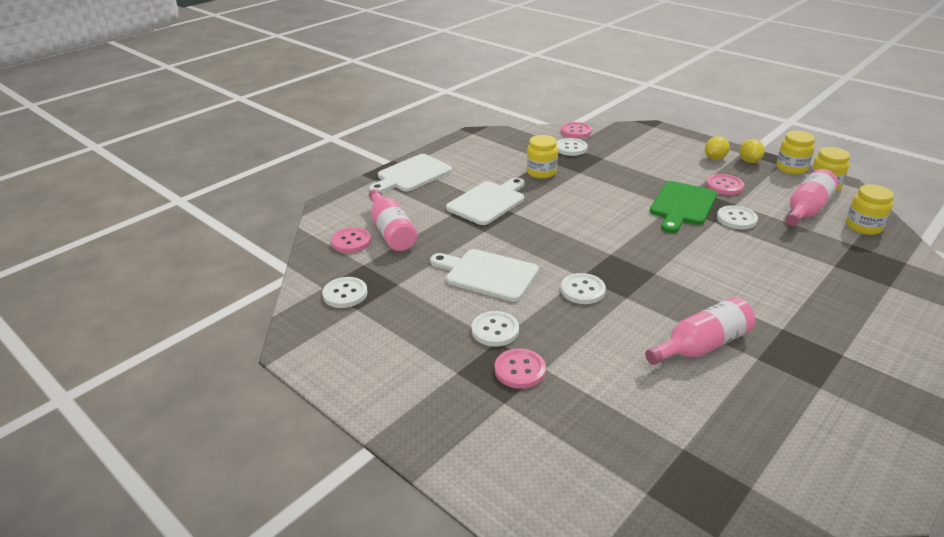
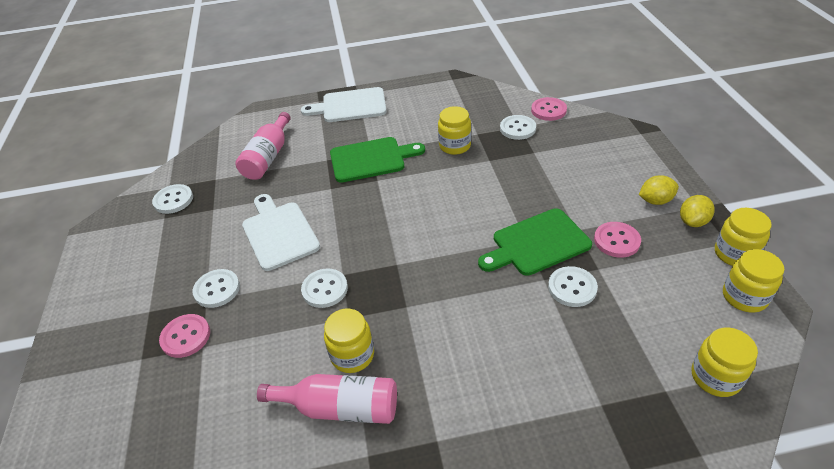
camera: 40 degrees right, 10 degrees up
(351, 241) = (233, 154): pink button -> none
(488, 202) = (371, 159): white cutting board -> green cutting board
(663, 315) = (352, 355): none -> yellow jar
(806, 209) = (673, 317): pink bottle -> none

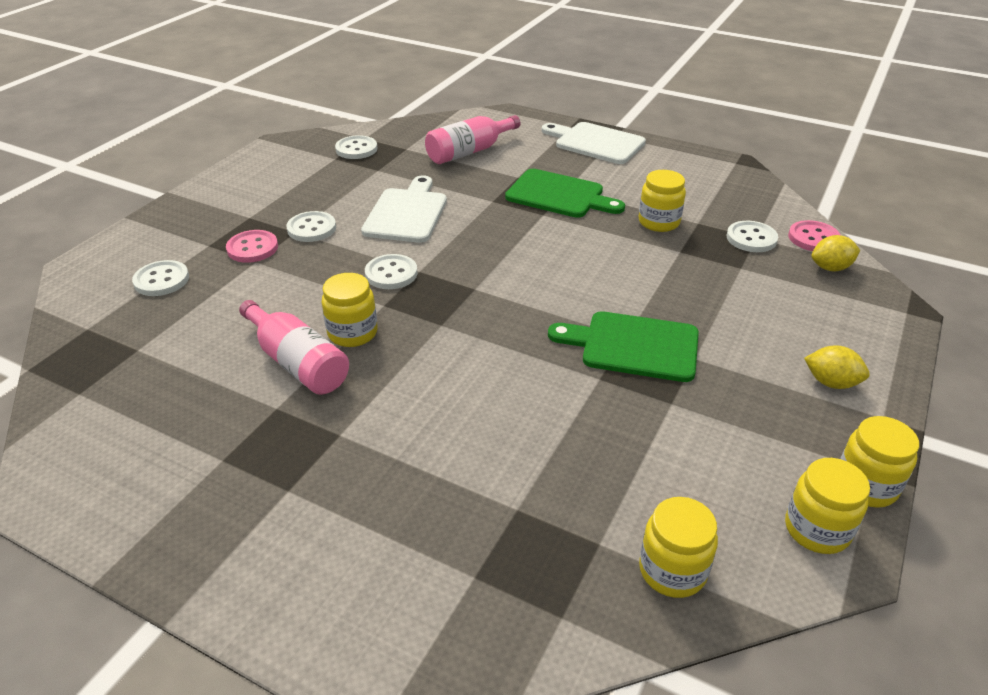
camera: 35 degrees right, 5 degrees down
(572, 288) = (619, 402): white button -> white button (161, 280)
(616, 241) = (728, 392): pink button -> none
(693, 221) = (853, 426): yellow lemon -> yellow lemon (830, 268)

